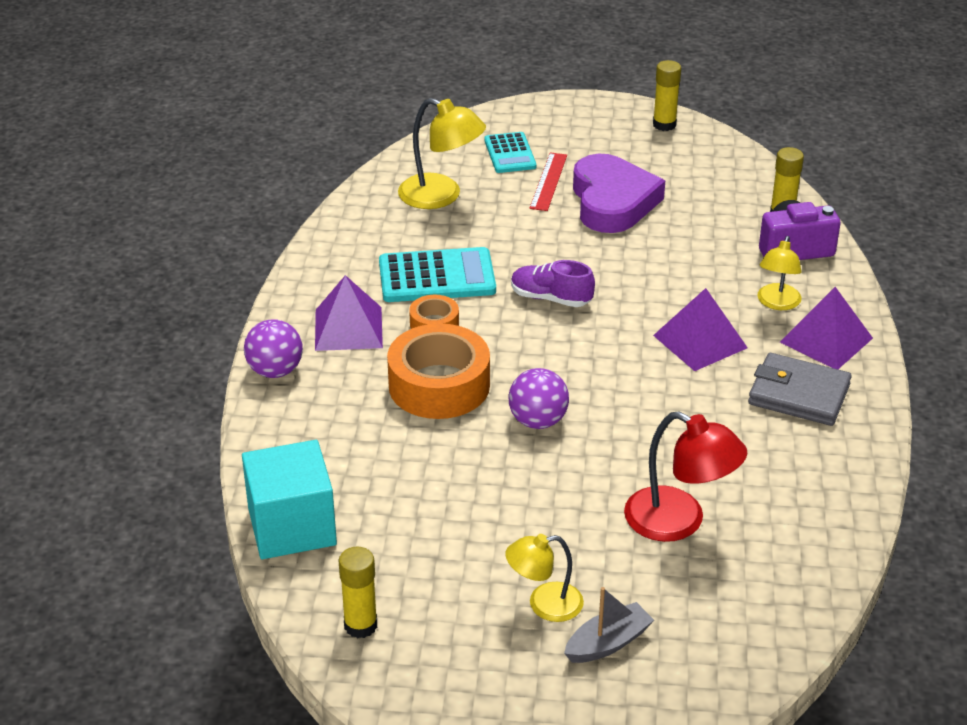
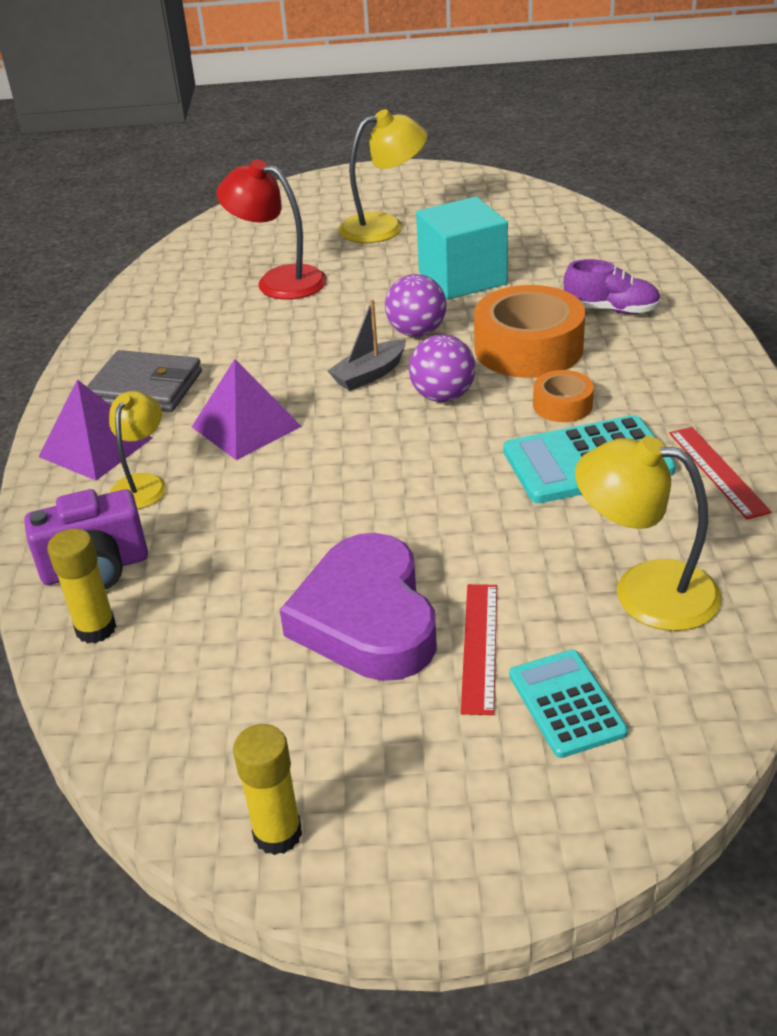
camera: 175 degrees right, 0 degrees up
(275, 371) = (709, 339): purple ball -> purple ball (443, 396)
(292, 526) = (604, 240): turquoise cube -> turquoise cube (462, 278)
(348, 328) = (660, 388): purple pyramid -> none
(350, 258) = (717, 471): none -> red ruler
(360, 625) = (516, 201): yellow glue stick -> none
(544, 604) = (384, 226): yellow lamp -> yellow lamp, size x1.54
(551, 298) = (431, 453): purple shoe -> purple shoe (611, 310)
(608, 643) = (334, 215): grey boat -> grey boat (369, 374)

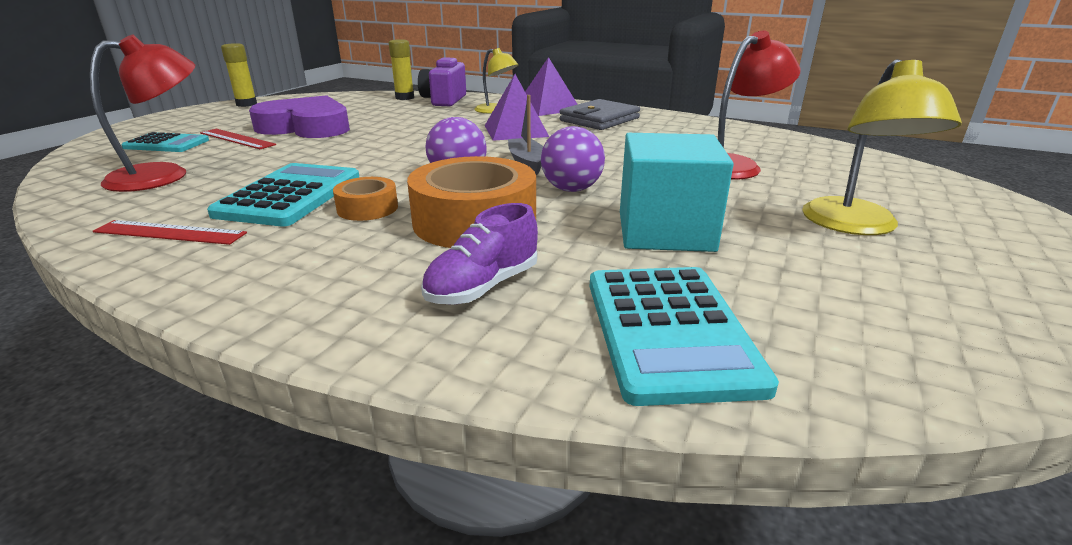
camera: 115 degrees right, 10 degrees down
(586, 253) = (669, 331): none -> turquoise calculator
(644, 591) = (164, 175): yellow lamp -> red lamp

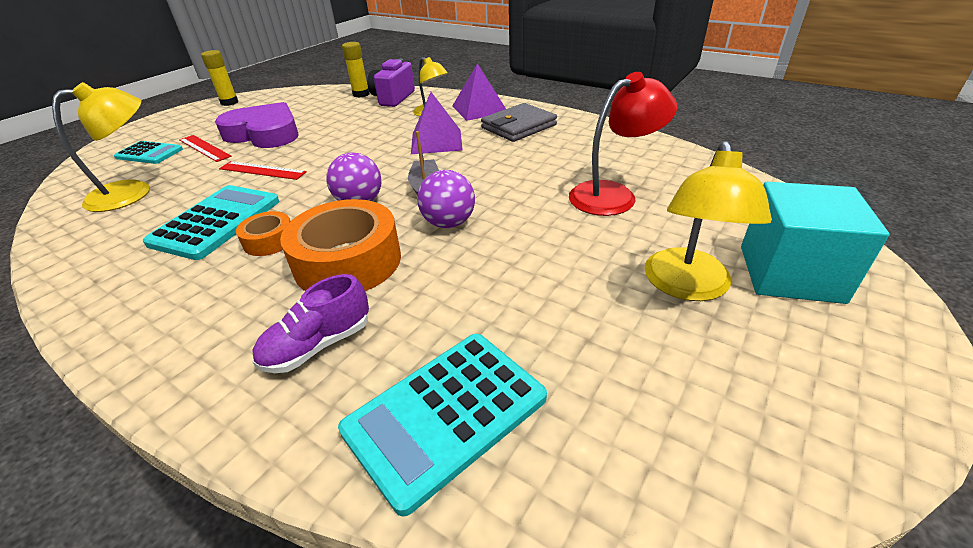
camera: 10 degrees right, 10 degrees up
(164, 175) = (133, 192): red lamp -> yellow lamp
(170, 232) = (110, 263): red ruler -> red ruler (262, 170)
(665, 231) = (505, 284): turquoise cube -> turquoise cube (790, 273)
(669, 331) = (445, 414): turquoise calculator -> turquoise calculator turned 45 degrees clockwise

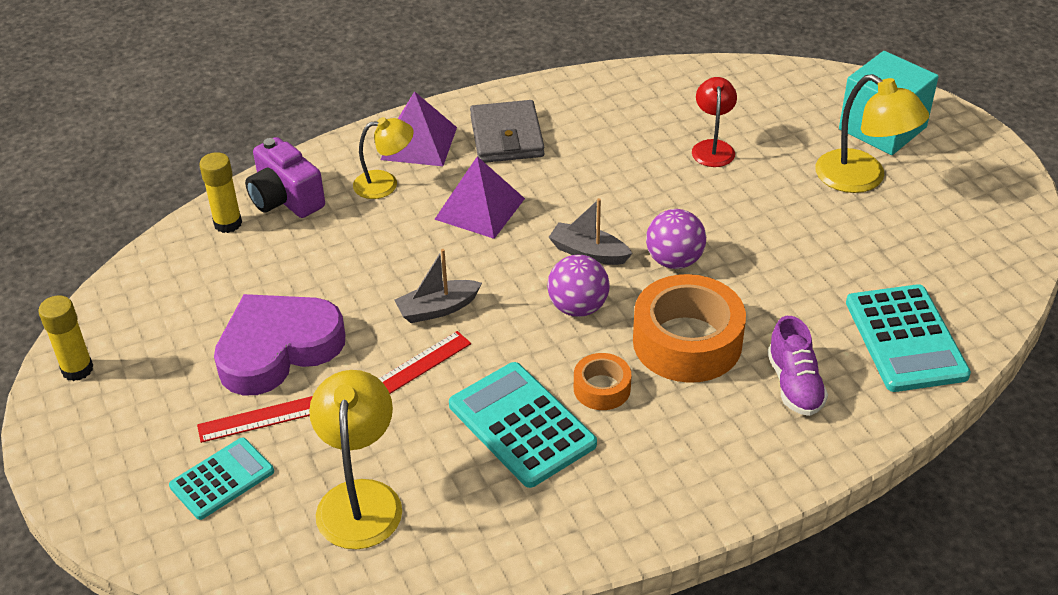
camera: 60 degrees left, 5 degrees up
(326, 160) = (437, 309): none -> grey boat
(613, 195) = (712, 147): red lamp -> red lamp, size x0.65

